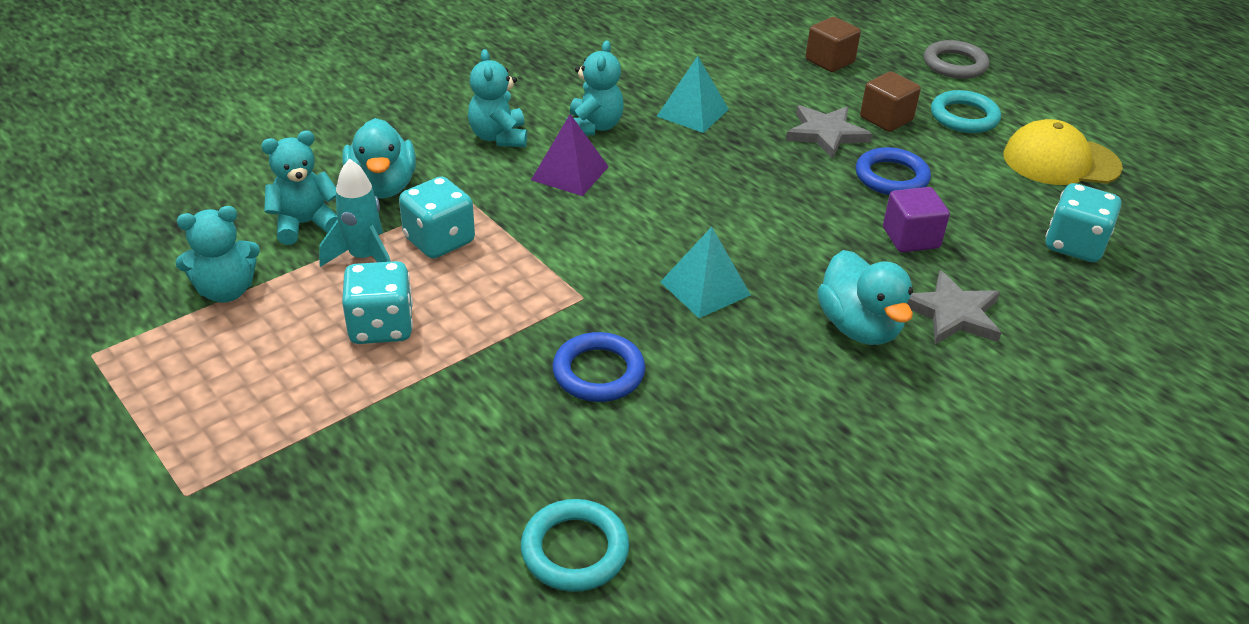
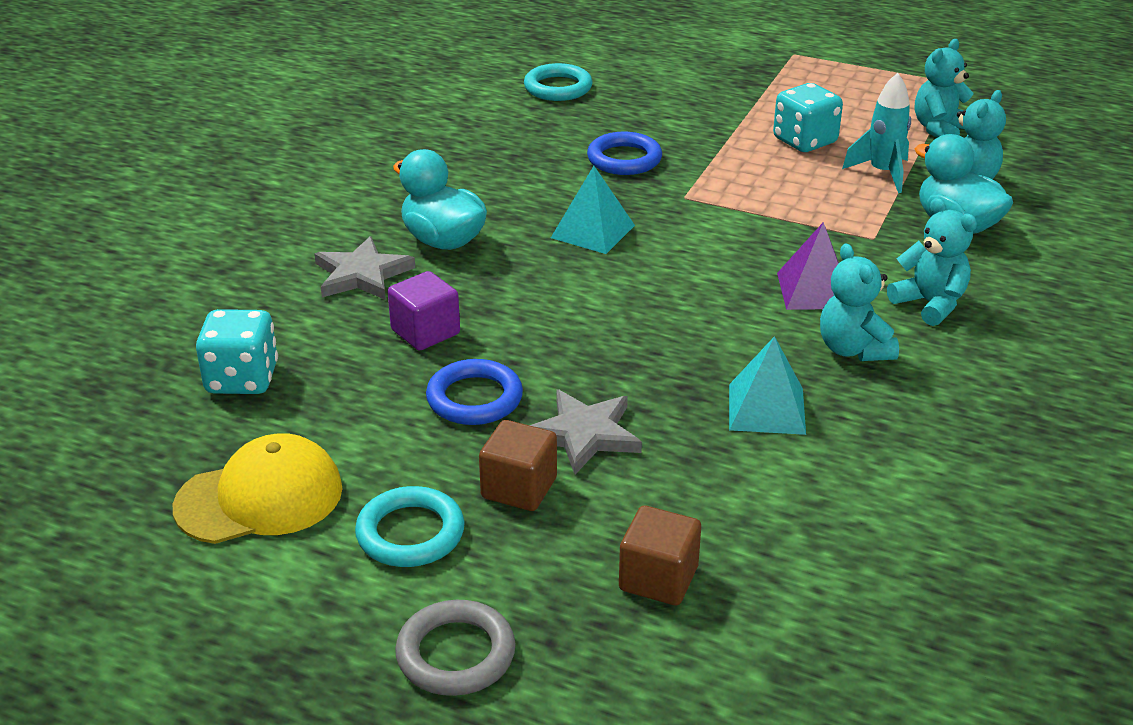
camera: 155 degrees right, 5 degrees down
(439, 241) = (846, 201): turquoise dice -> none

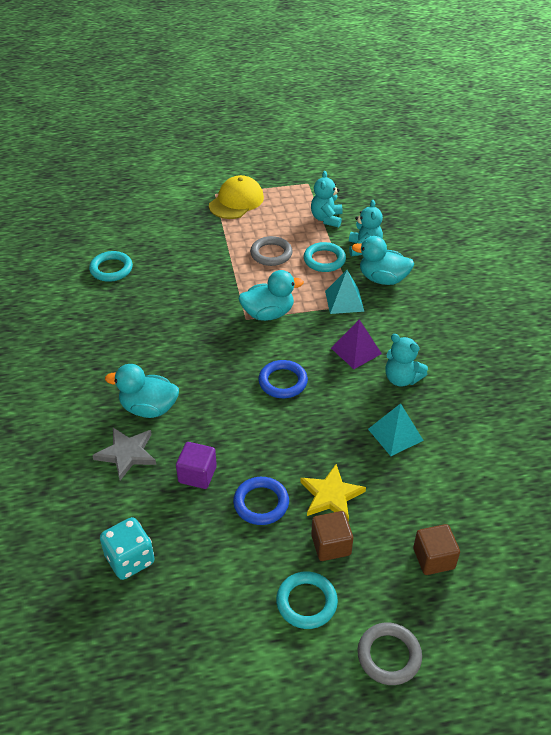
camera: 35 degrees left, 10 degrees up
(260, 498) = (214, 628): yellow cap -> yellow cap (236, 201)
(584, 434) = (331, 495): grey star -> yellow star
(592, 231) = (221, 363): turquoise pyramid -> turquoise pyramid (344, 301)
(624, 159) = (193, 306): blue ring -> blue ring (283, 382)
(724, 203) = (268, 313): none -> turquoise duck
(804, 141) = (271, 254): turquoise dice -> grey ring
(882, 173) = (324, 260): turquoise rocket -> turquoise ring
(930, 304) = (410, 334): turquoise teddy bear -> none

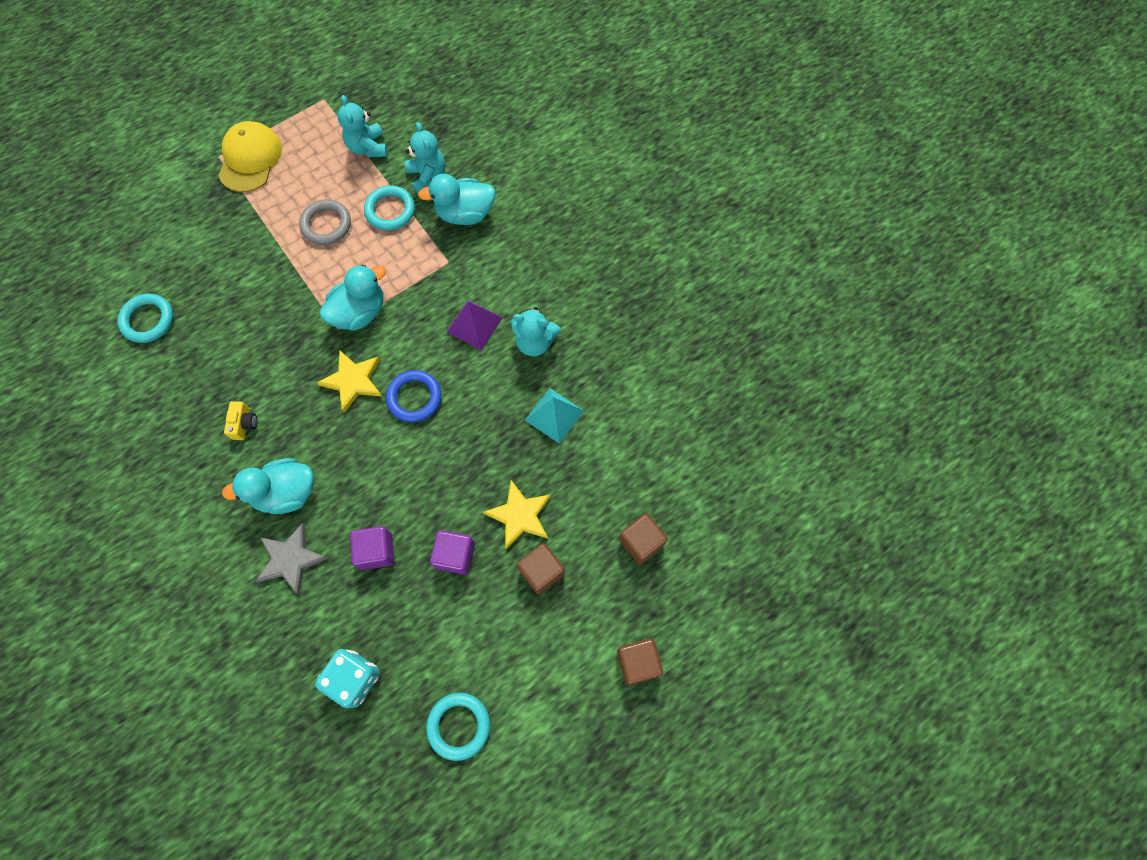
camera: 25 degrees left, 25 degrees up
(142, 353) = (244, 424): none -> yellow camera
(240, 355) = (353, 381): none -> yellow star
(261, 503) = (455, 555): blue ring -> purple cube
(306, 602) = (544, 643): turquoise ring -> turquoise ring (459, 725)
(344, 301) = (435, 261): turquoise pyramid -> none
(389, 656) = (638, 662): grey ring -> brown cube

